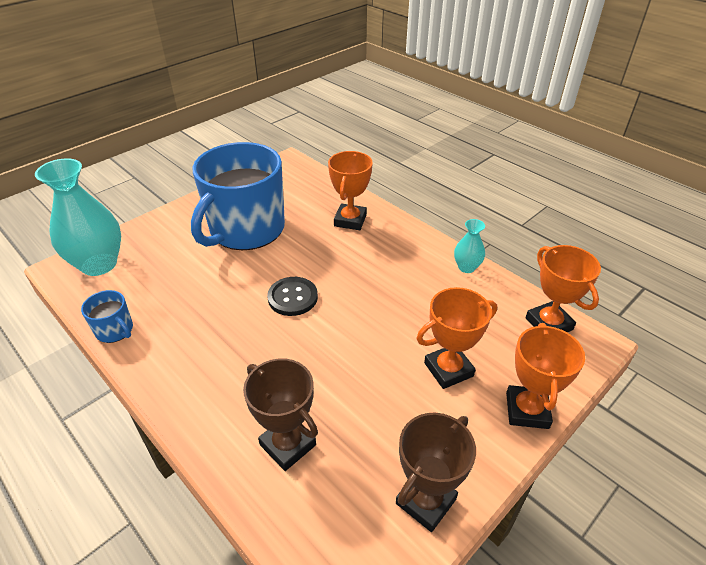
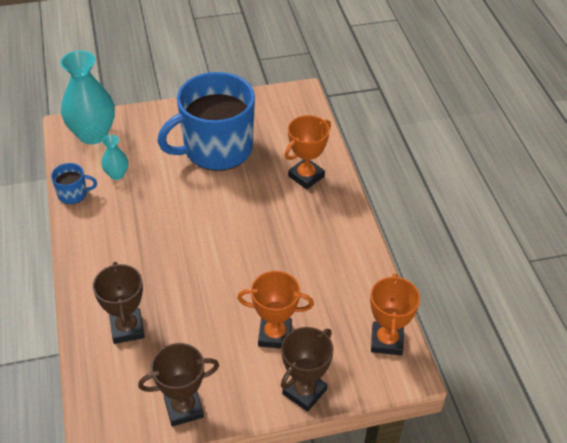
camera: 30 degrees right, 5 degrees up
(115, 330) = (73, 194): blue mug -> blue mug turned 75 degrees counterclockwise
(292, 297) = (208, 225): black button -> none
(466, 267) = (365, 263): turquoise vase -> turquoise vase (117, 174)
(527, 410) = (304, 392): orange trophy -> brown trophy

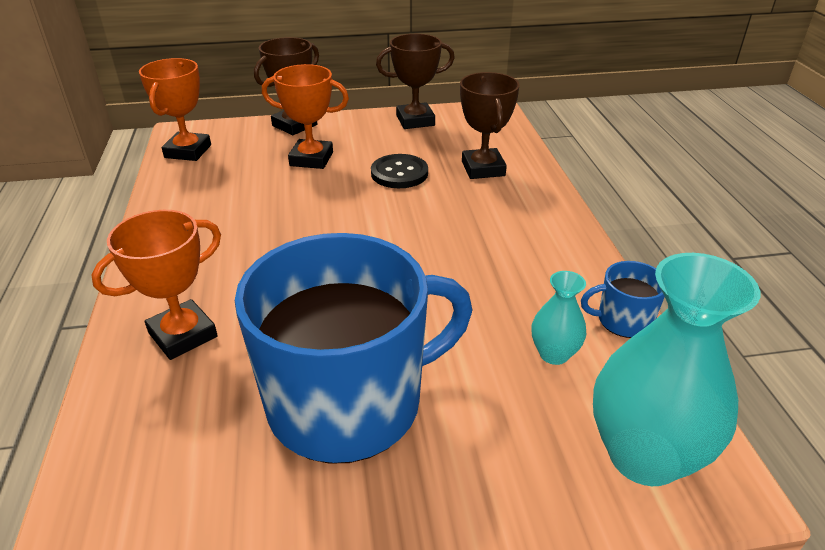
camera: 175 degrees left, 10 degrees down
(198, 318) = (399, 173): none -> black button

